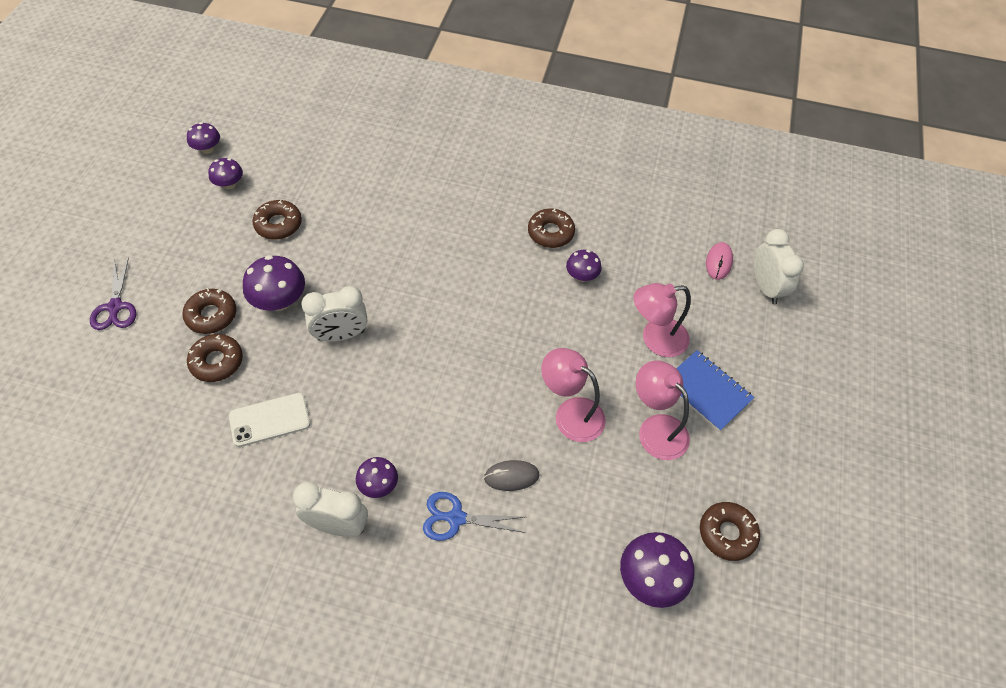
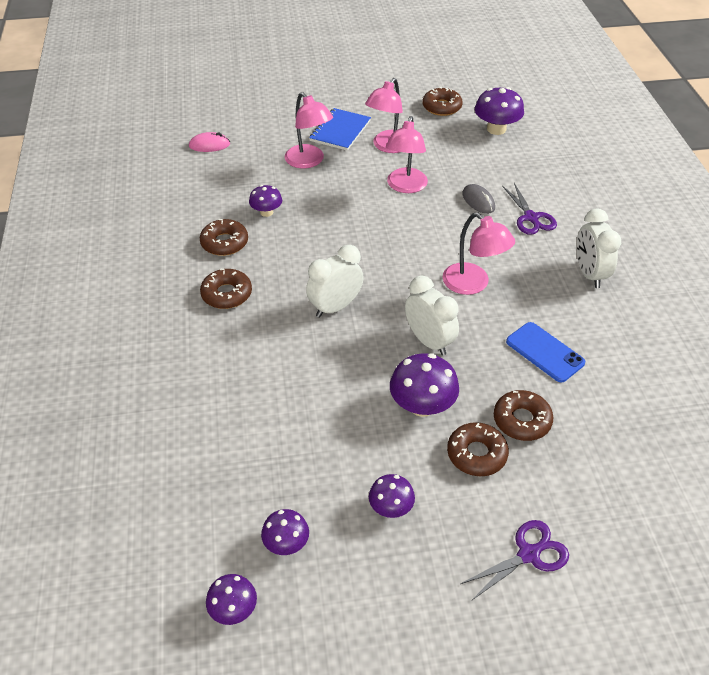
camera: 110 degrees left, 10 degrees down
(270, 420) = (545, 352): white phone -> blue phone
(278, 224) = (324, 457): brown donut -> brown donut (227, 294)
(378, 485) = (541, 264): purple mushroom -> purple mushroom (391, 507)
(387, 404) = (473, 284): none -> pink lamp
(455, 518) = (531, 218): blue scissors -> purple scissors
(765, 287) = (224, 120): white clock -> white clock (335, 307)

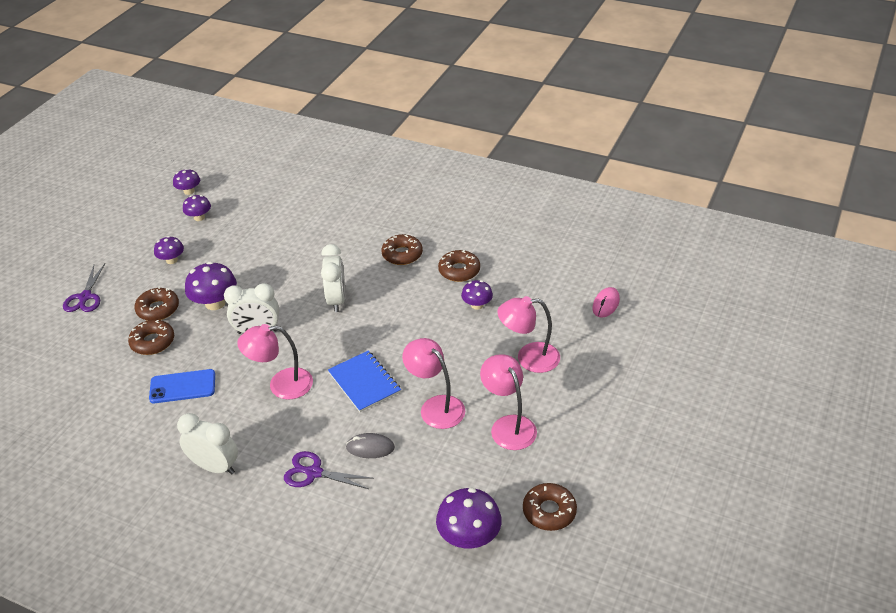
camera: 125 degrees right, 5 degrees down
(340, 131) = (564, 401): blue notebook -> blue notebook (364, 382)

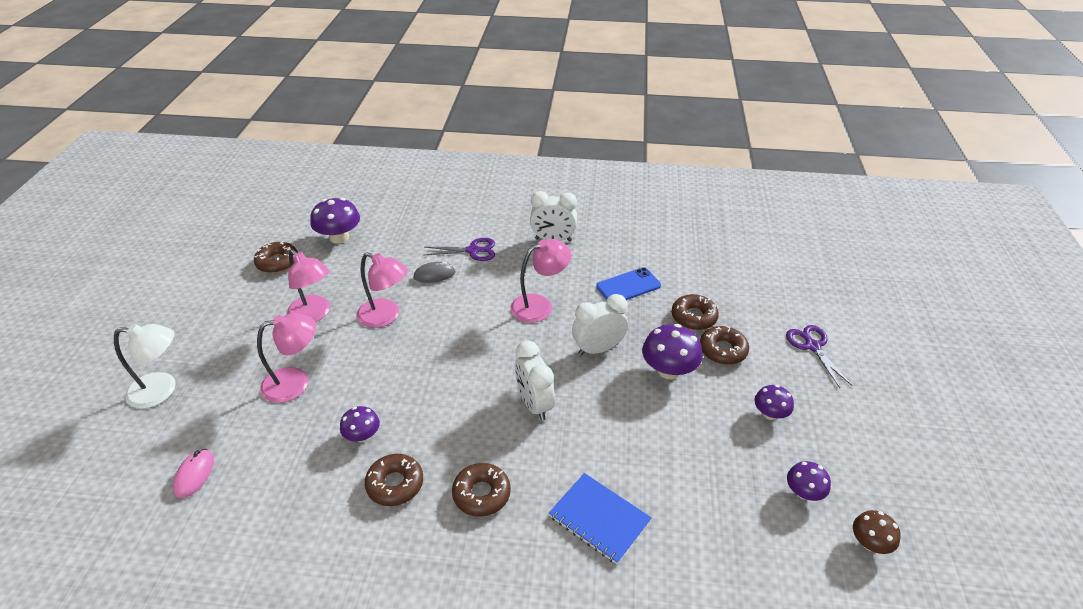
camera: 160 degrees right, 0 degrees up
(189, 191) = (869, 543): purple mushroom -> brown mushroom
(364, 382) = (462, 323): blue notebook -> blue notebook (599, 519)
(649, 376) = (162, 390): none -> white lamp

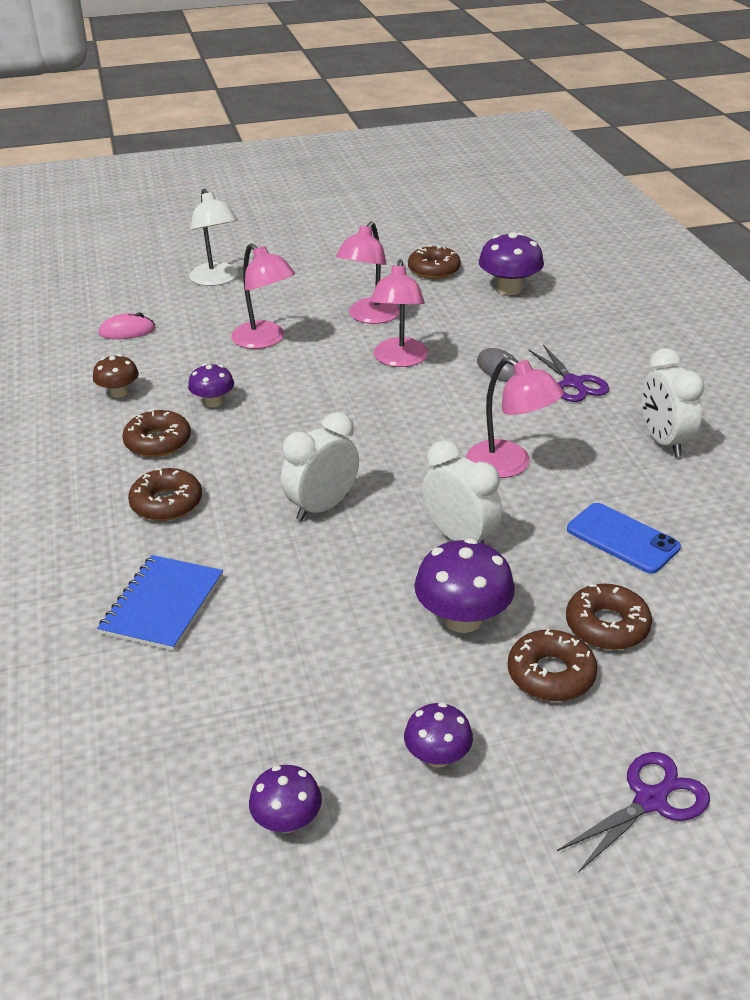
camera: 70 degrees right, 5 degrees down
(869, 543) = (215, 923): brown mushroom -> brown mushroom (119, 393)

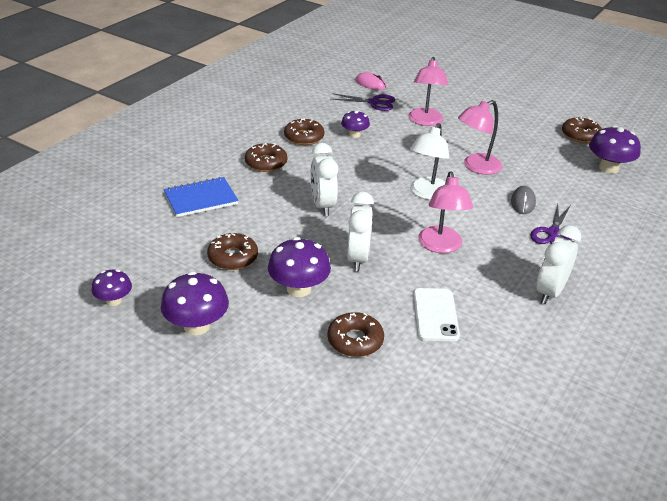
camera: 45 degrees right, 0 degrees up
(119, 393) = (323, 108): brown mushroom -> none
(216, 280) = (452, 82): white lamp -> white lamp (427, 194)
(322, 507) = (323, 205): white clock -> white clock turned 105 degrees counterclockwise
(369, 317) = (498, 139): pink lamp -> none
(437, 756) = (197, 326): purple mushroom -> purple mushroom, size x1.65
(551, 674) = (294, 337): brown donut -> brown donut (233, 257)
(622, 538) = (435, 315): blue phone -> white phone
(651, 800) = (243, 412): purple scissors -> purple scissors (374, 102)

